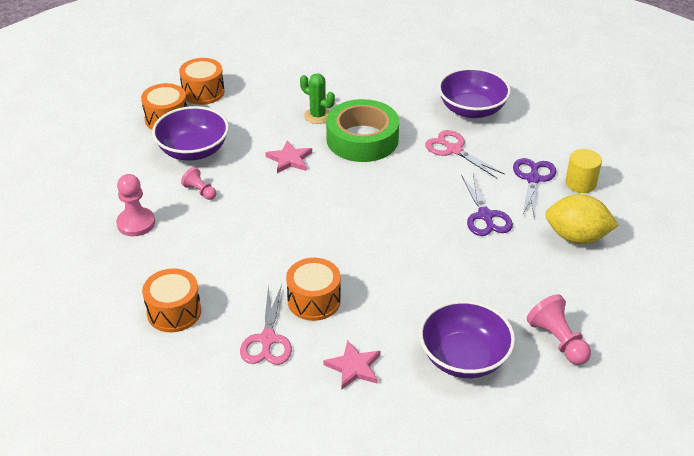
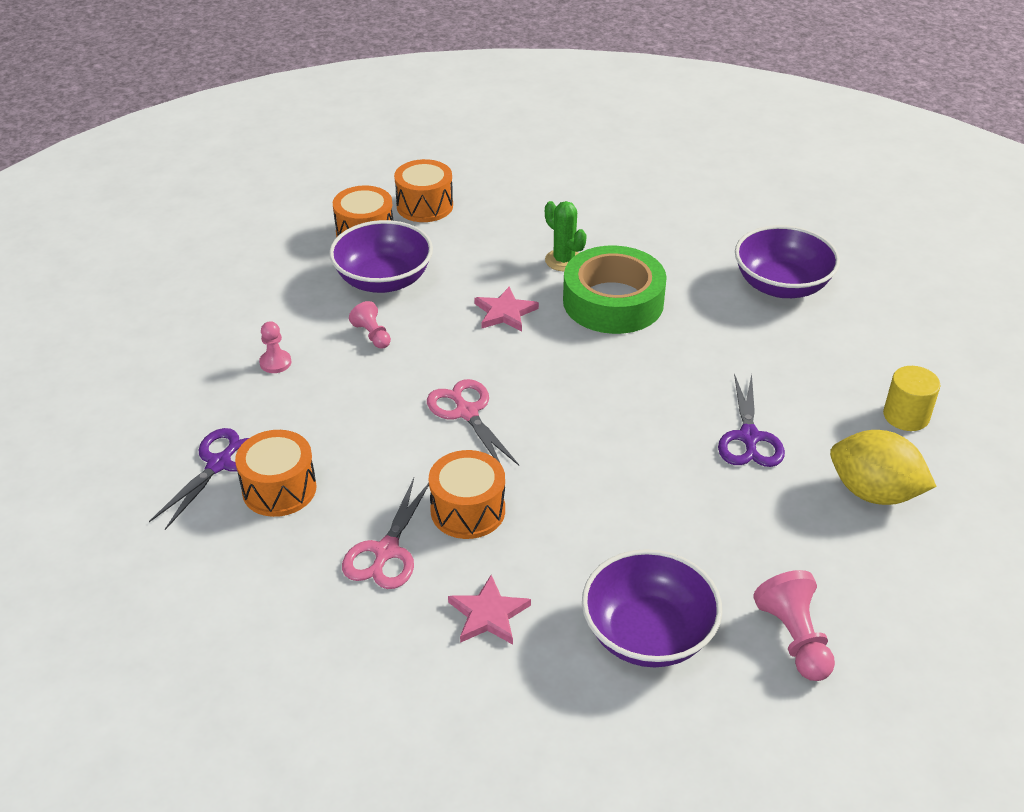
camera: 15 degrees right, 0 degrees up
(136, 223) = (275, 363): pink pawn -> pink pawn, size x0.62
(454, 150) = (736, 337): pink scissors -> pink scissors (467, 412)
(533, 179) = (837, 397): purple scissors -> purple scissors (219, 464)

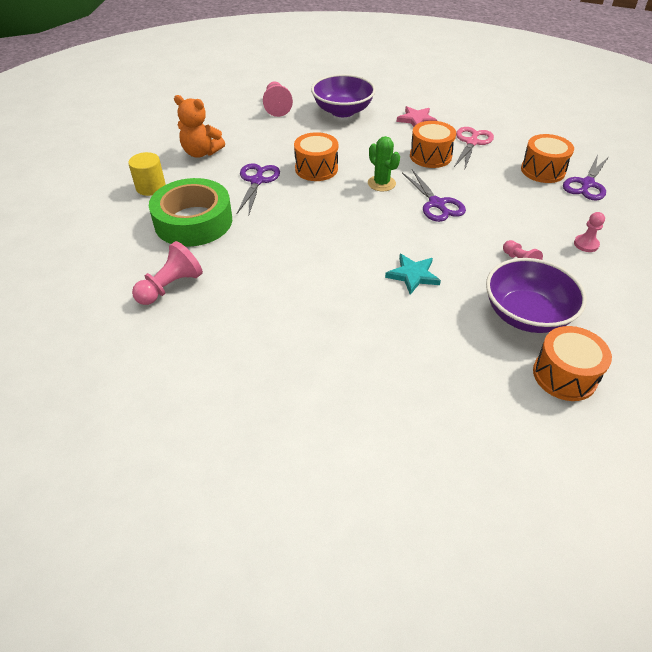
camera: 175 degrees left, 5 degrees up
(424, 206) = (510, 414): orange drum -> orange drum (316, 169)
(467, 412) = (436, 204): pink scissors -> purple scissors
(505, 312) = (413, 275): pink star -> turquoise star
(564, 260) = (358, 326): green cactus -> green cactus (381, 183)
(613, 301) = (320, 280): green tape -> green tape (193, 221)
(781, 285) = (170, 286): purple bowl -> pink pawn
(873, 492) = (201, 153): yellow lemon -> orange teddy bear

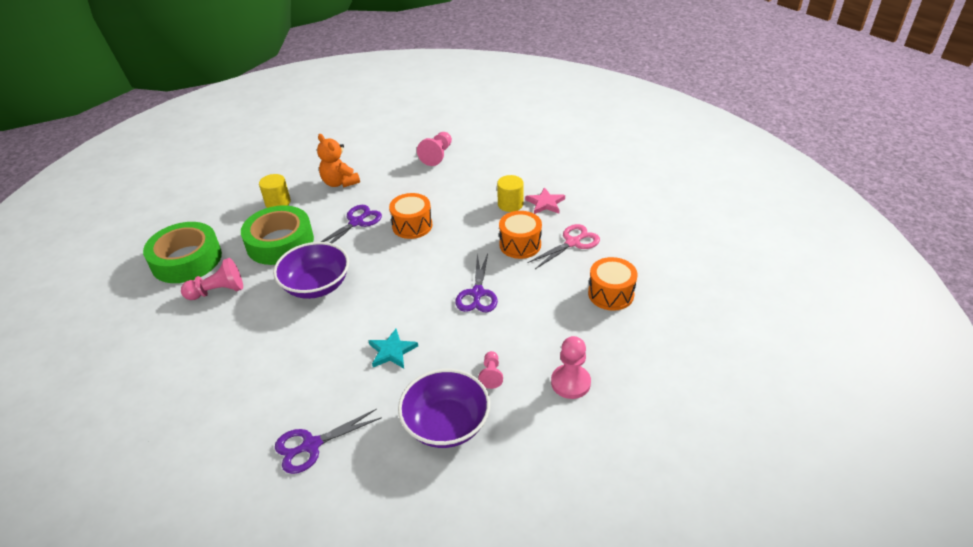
camera: 30 degrees right, 5 degrees down
(98, 270) = (186, 260): none -> green tape
(342, 111) = (488, 175): purple bowl -> purple bowl (316, 286)
(381, 183) = (451, 257): green cactus -> none
(387, 128) = (510, 204): none -> yellow cylinder
(564, 375) = (420, 490): orange drum -> none
(586, 184) = (639, 323): purple scissors -> purple scissors (311, 445)
(586, 244) = (570, 382): pink pawn -> pink pawn, size x1.62

